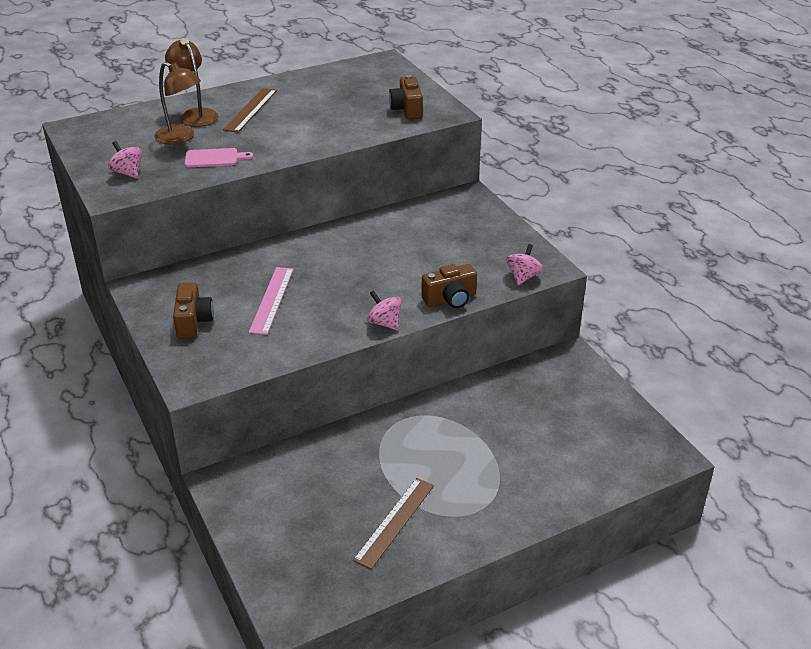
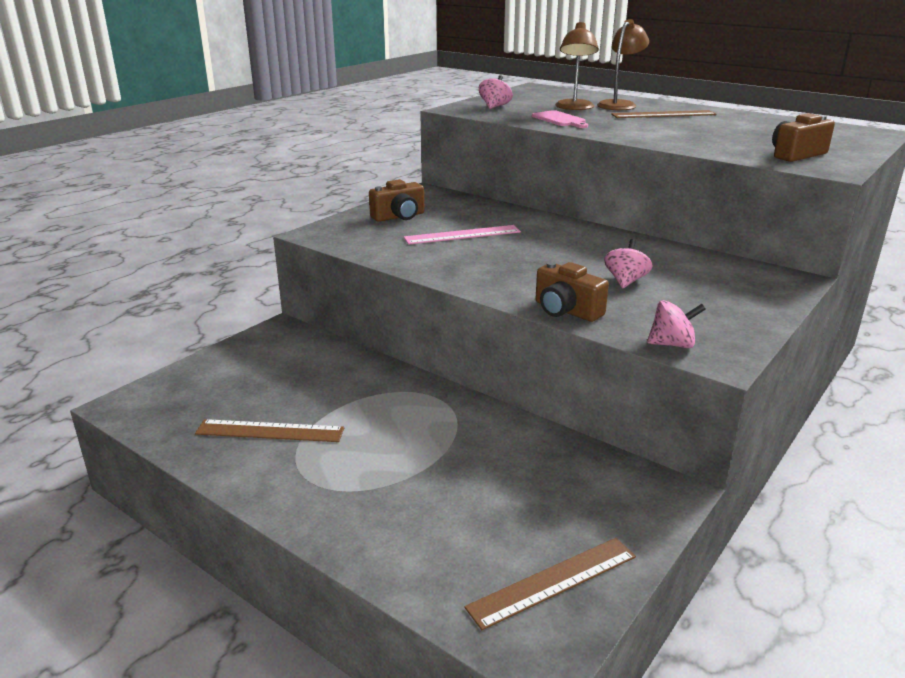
camera: 65 degrees right, 10 degrees down
(384, 323) = (481, 287): pink spinning top -> pink spinning top (625, 281)
(622, 431) = (553, 581): none -> brown ruler

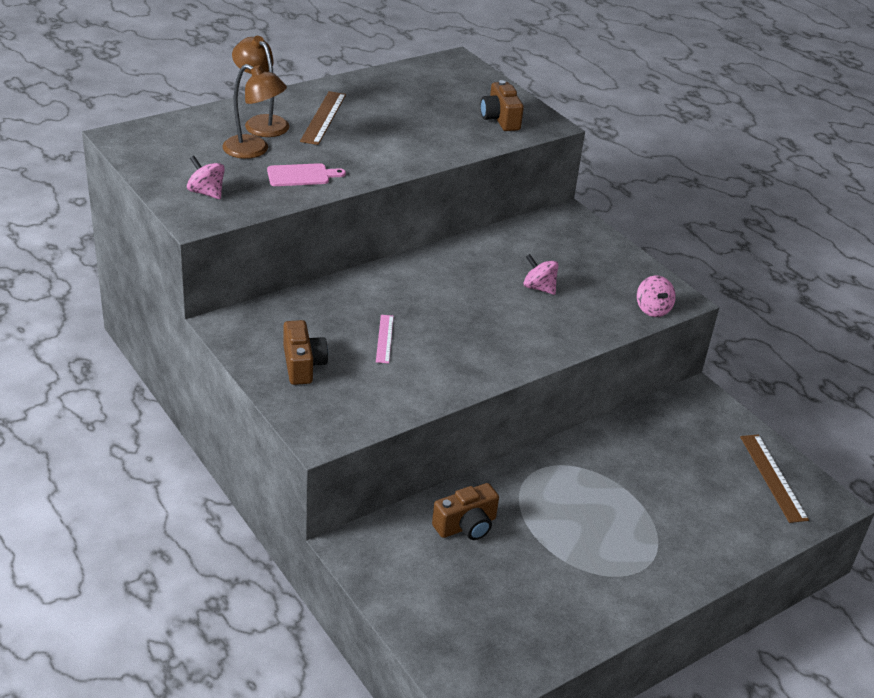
camera: 75 degrees left, 10 degrees up
(270, 431) = (557, 585): brown ruler -> none
(462, 235) = (384, 338): pink ruler -> pink ruler, size x0.62
(566, 311) = (581, 335): brown camera -> brown camera (466, 526)
(672, 344) = (652, 309): pink spinning top -> pink spinning top turned 150 degrees clockwise

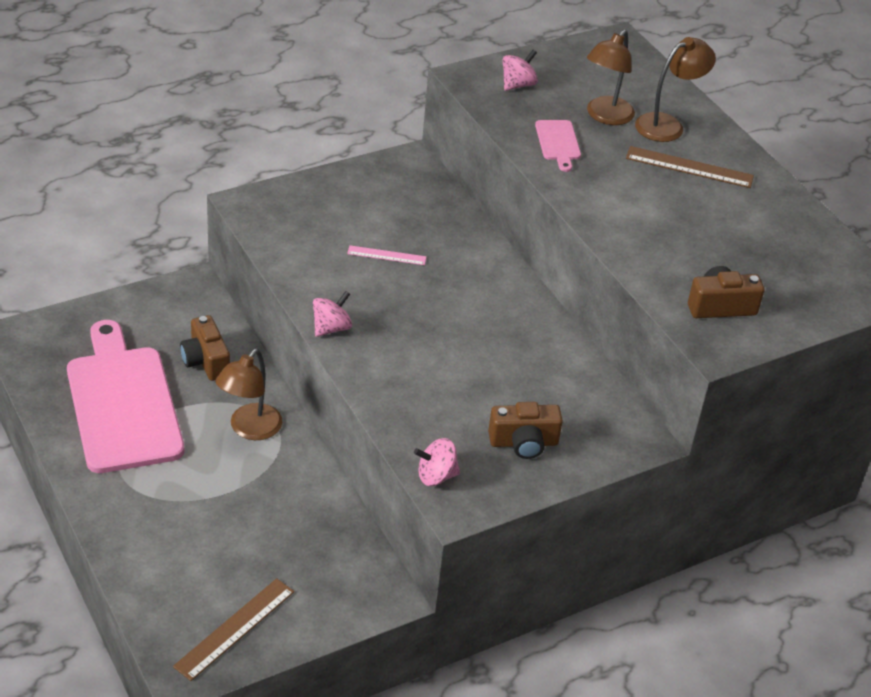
camera: 95 degrees right, 5 degrees up
(303, 365) = (348, 201): brown camera -> brown camera (523, 443)
(539, 288) = (478, 383): pink spinning top -> pink spinning top (331, 328)
(545, 582) = (123, 403): none -> pink cutting board
(550, 486) = (249, 429): none -> brown lamp
(773, 477) = (235, 628): brown ruler -> brown ruler turned 45 degrees counterclockwise

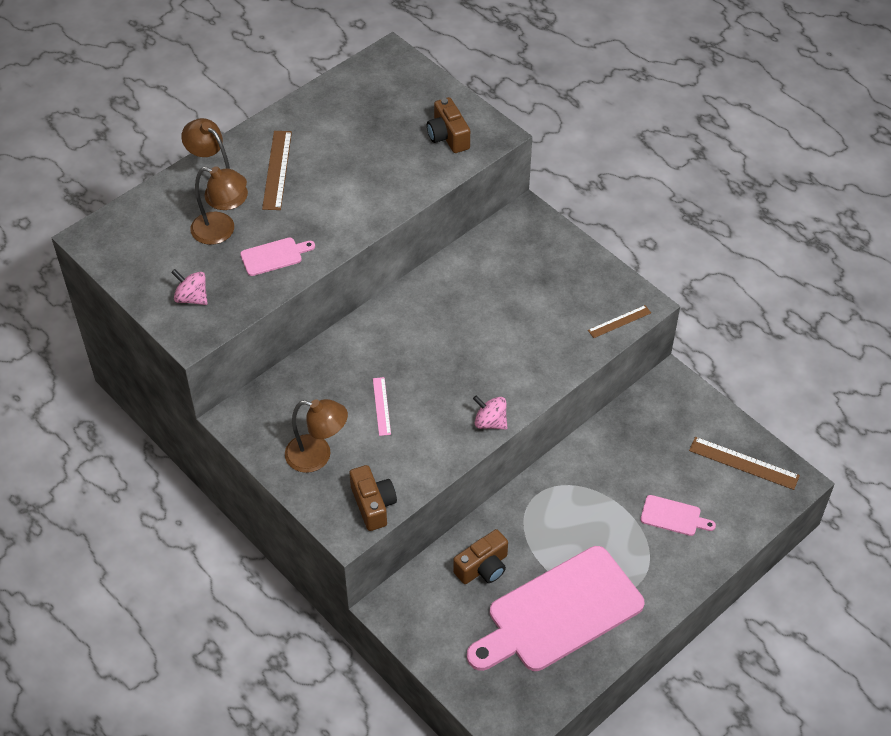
camera: 100 degrees left, 10 degrees up
(191, 534) = (673, 516): none -> pink cutting board
(249, 429) = (549, 511): brown lamp -> brown lamp (317, 456)
(436, 476) = (619, 321): pink spinning top -> brown ruler
(523, 443) = (562, 278): brown camera -> brown camera (373, 505)

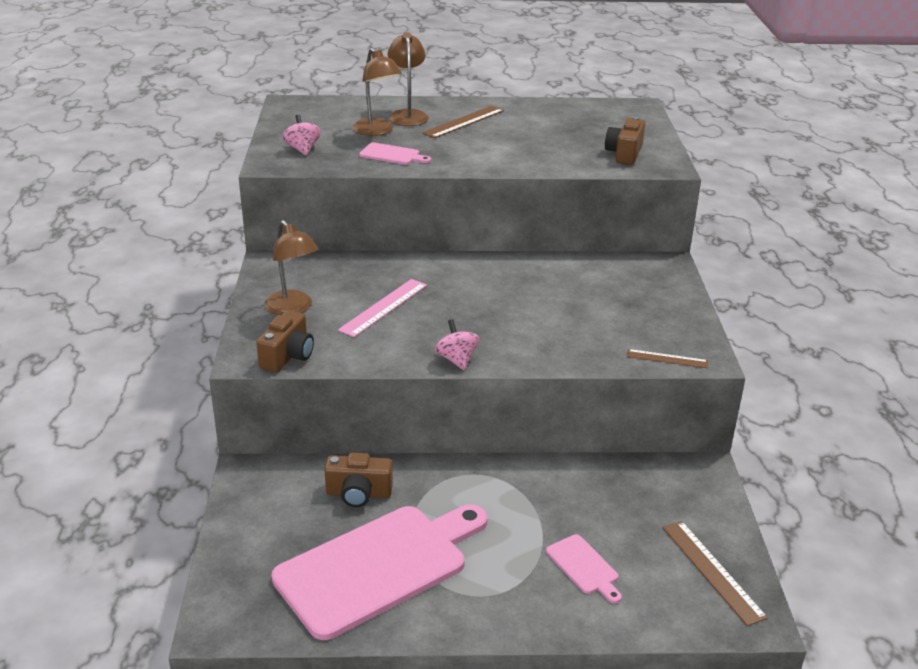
camera: 40 degrees right, 20 degrees down
(381, 406) = (383, 307): pink ruler -> pink ruler, size x1.61
(559, 612) = (379, 567): pink cutting board -> pink cutting board turned 135 degrees clockwise

